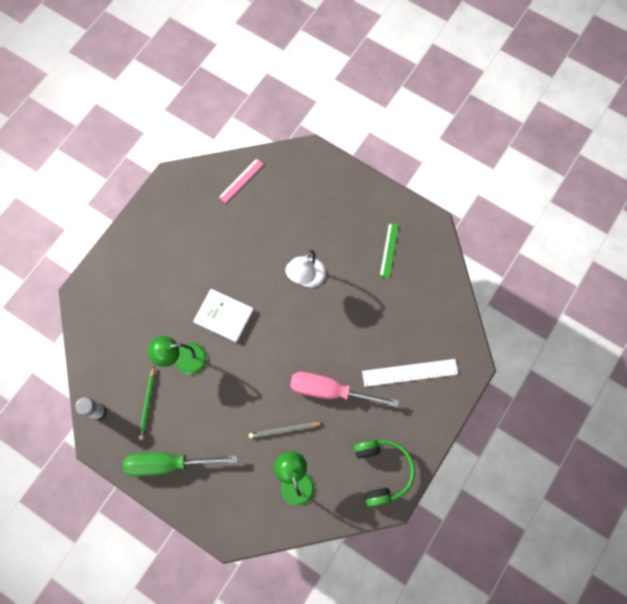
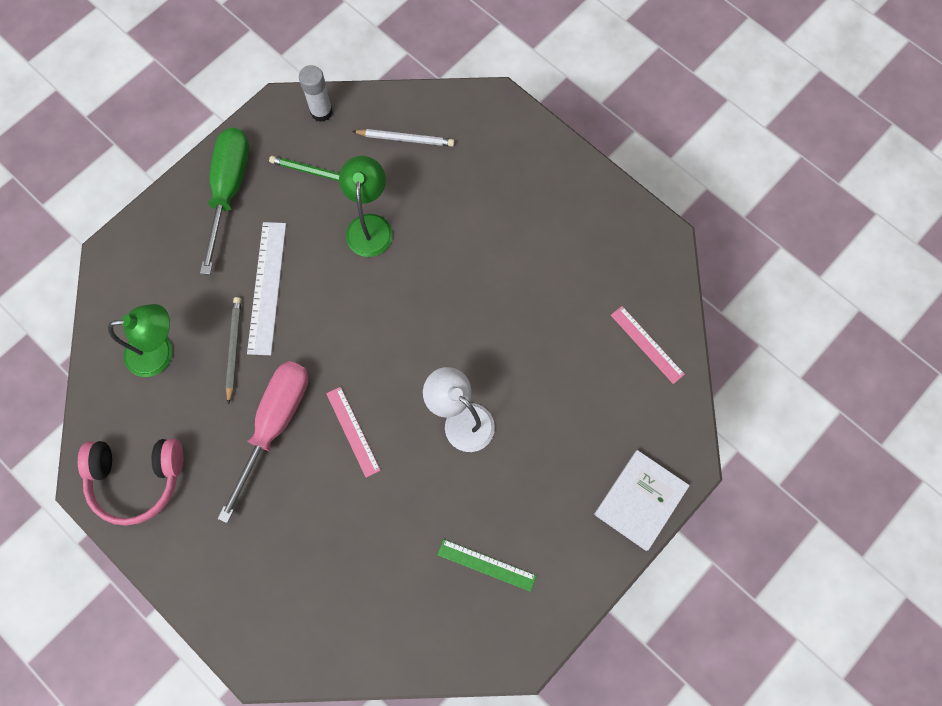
camera: 100 degrees right, 0 degrees up
(115, 348) = (405, 139): none -> white pencil
(223, 316) = (423, 288): white book -> white book (640, 500)
(325, 341) = (353, 431): none -> pink ruler
(382, 471) = (137, 479): green headphones -> pink headphones
(410, 372) = (273, 555): white ruler -> white ruler (267, 287)

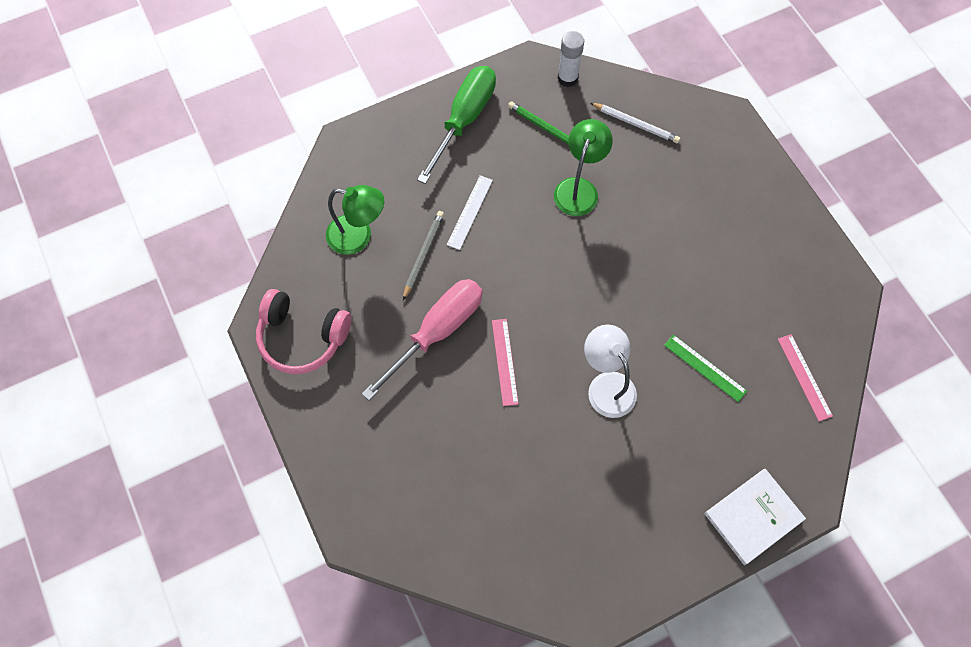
camera: 20 degrees right, 5 degrees down
(267, 287) = (470, 212): white ruler -> white ruler, size x0.65
(486, 565) = (588, 523): green ruler -> green ruler (705, 368)

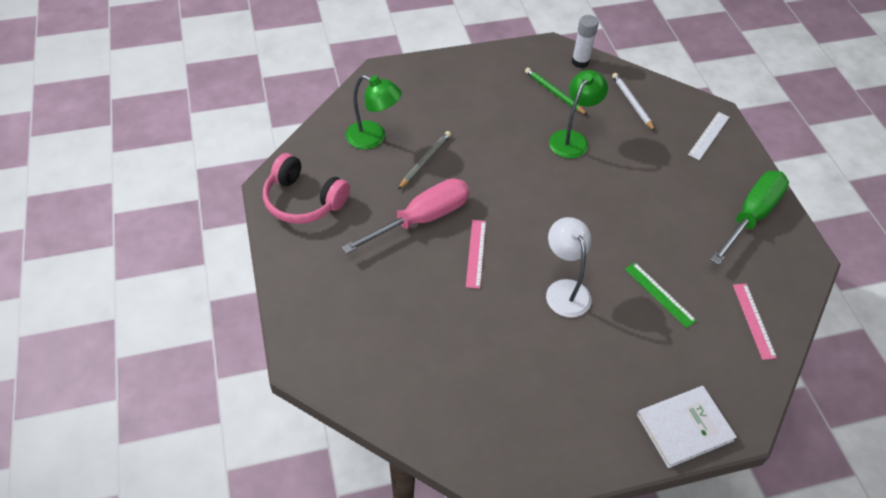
camera: 10 degrees right, 15 degrees down
(464, 120) = (485, 74): green screwdriver -> green screwdriver (750, 216)
(470, 212) = (473, 138): white ruler -> white ruler (709, 135)
(635, 124) = (632, 103): white pencil -> white pencil turned 150 degrees counterclockwise

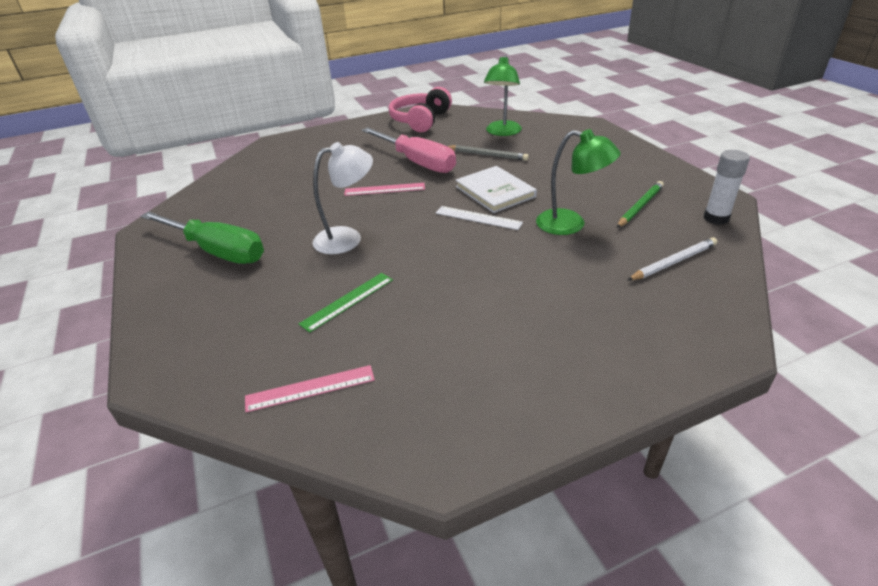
camera: 85 degrees right, 15 degrees down
(684, 427) = (165, 327): white book -> white book (495, 192)
(709, 135) = (663, 337): white ruler -> white ruler (478, 218)
(750, 216) = (509, 386): green screwdriver -> green screwdriver (217, 251)

